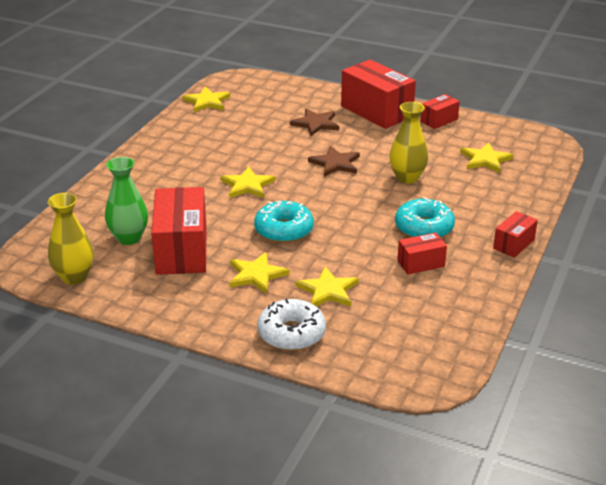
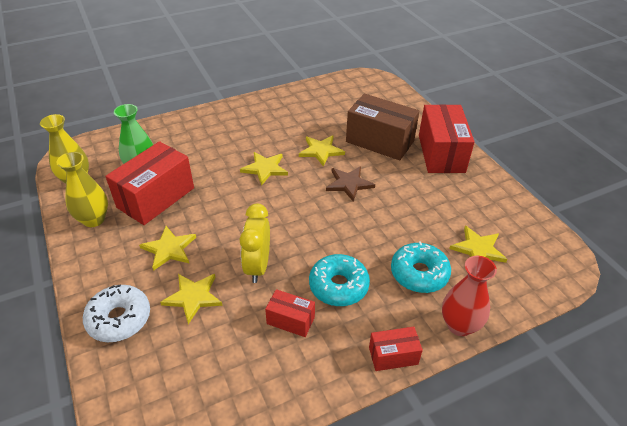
camera: 40 degrees right, 10 degrees up
(207, 101) = (329, 88): yellow star -> yellow star (321, 151)
(284, 230) = (237, 221): turquoise donut -> turquoise donut (419, 273)
(316, 124) = (380, 141): brown star -> brown box
(347, 247) = (258, 266): none -> yellow clock
(407, 178) = (387, 228): yellow vase -> yellow vase (94, 219)
(439, 120) = (484, 187): red box -> none
(530, 207) = (459, 325): none -> red vase

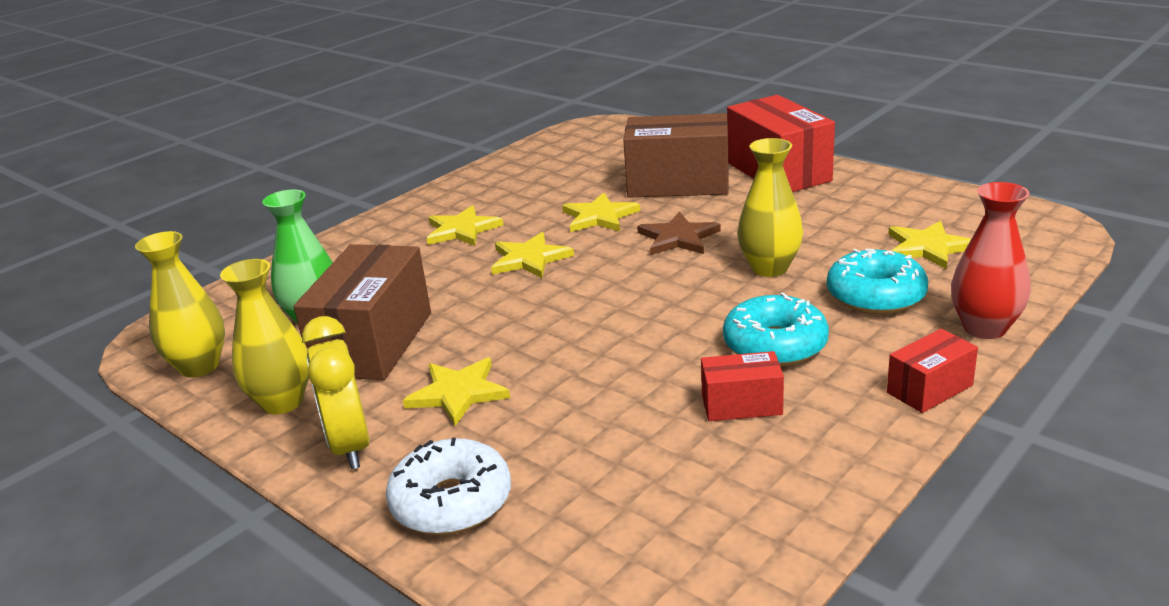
camera: 20 degrees left, 15 degrees down
(156, 198) = (374, 343): red box -> brown box
(193, 297) = (557, 433): yellow star -> yellow star (462, 230)
(258, 266) = (628, 365): yellow clock -> yellow clock (350, 446)
(379, 227) = (769, 268): none -> yellow vase

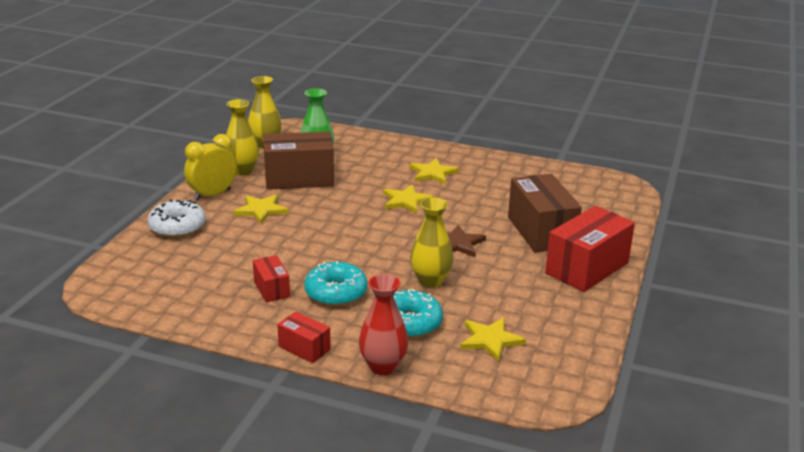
camera: 65 degrees right, 0 degrees up
(599, 216) = (474, 212): yellow star -> none

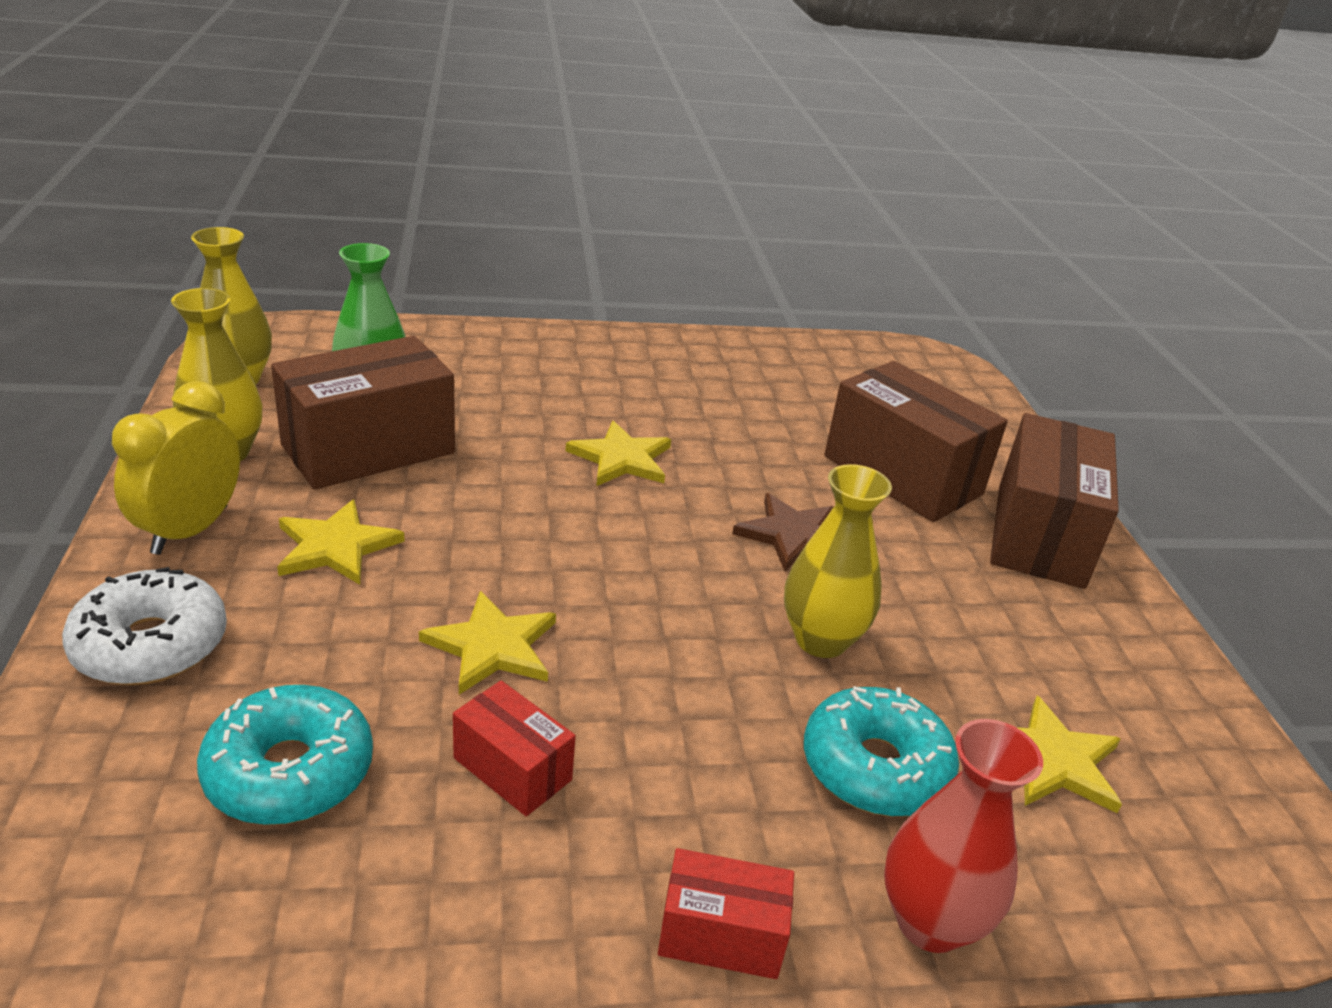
camera: 30 degrees left, 5 degrees up
(336, 292) = (663, 732): turquoise donut -> turquoise donut (289, 771)
(432, 173) = (621, 389): yellow star -> yellow star (492, 646)
(587, 268) = (1039, 535): red box -> brown box

